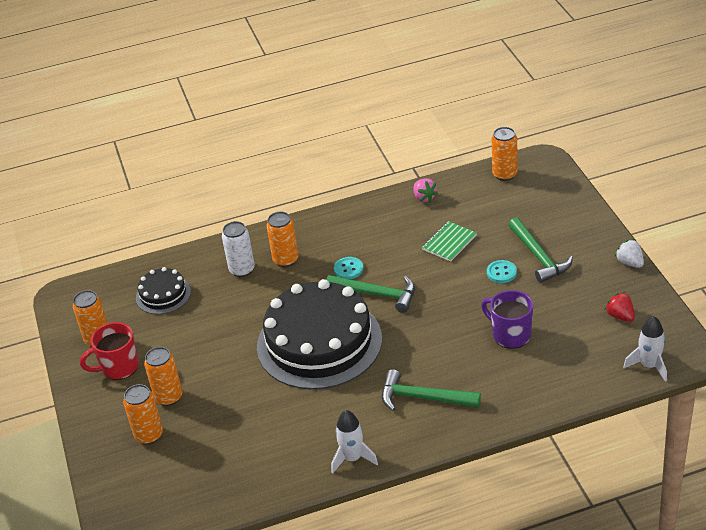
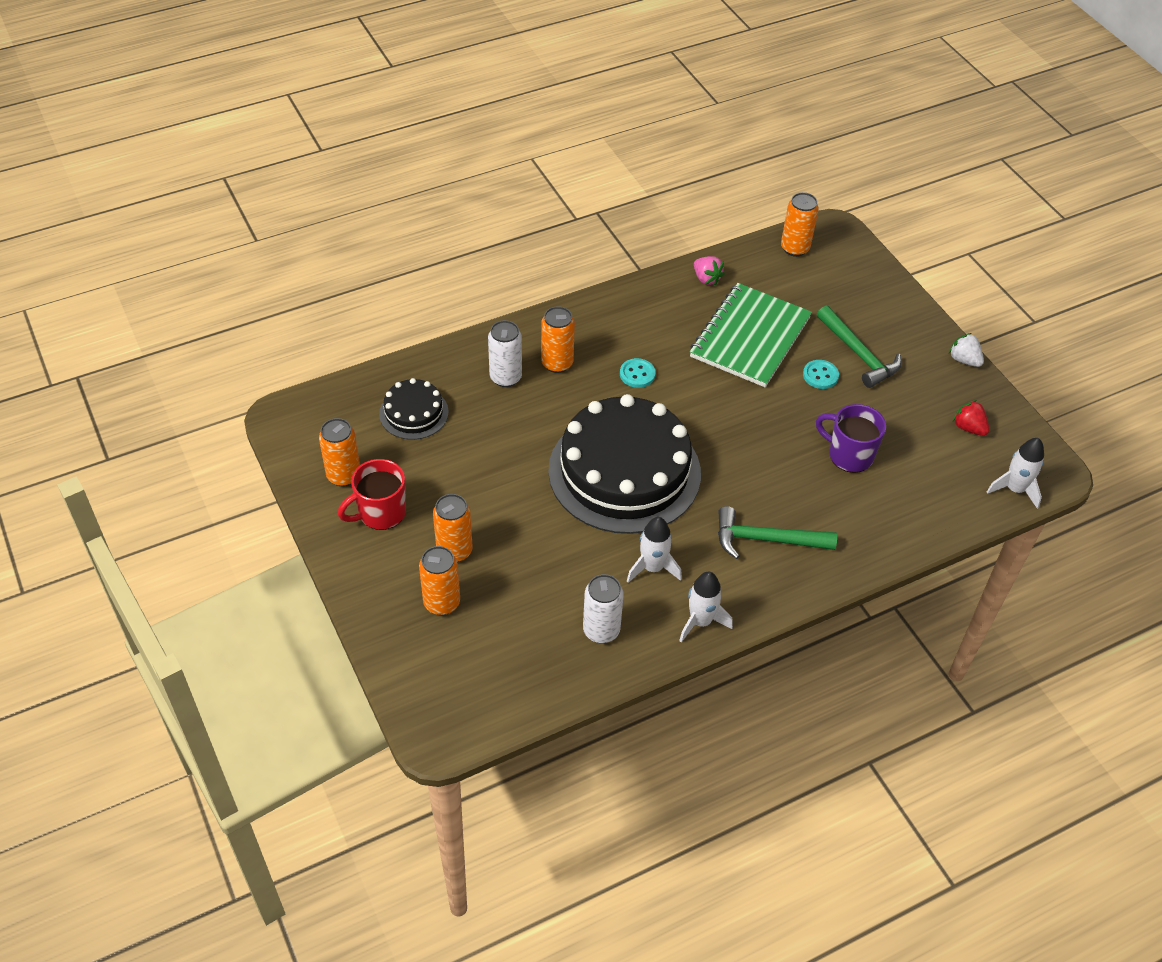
camera: 15 degrees left, 10 degrees up
(269, 461) = (601, 630): none -> white can
(323, 416) = (652, 568): none -> white rocket
(377, 294) = (680, 407): green hammer -> none
(449, 242) = (750, 337): green notebook -> green notebook, size x2.00

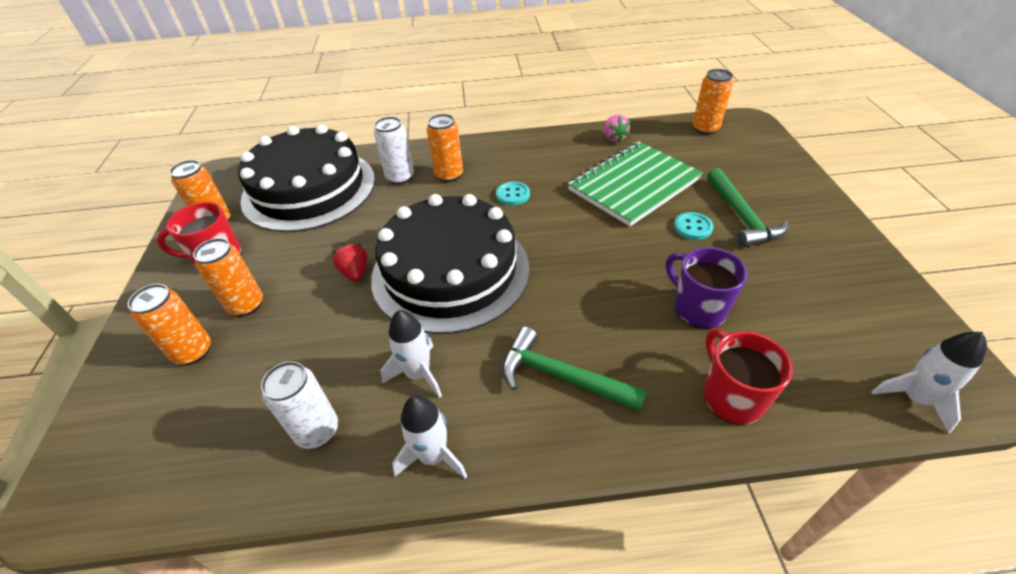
camera: 25 degrees right, 5 degrees down
(414, 413) = (309, 189): black cake -> black cake, size x2.15
(893, 521) = (731, 396): none -> red mug
(964, 360) = (864, 242): white strawberry -> none
(968, 428) = (858, 311): red strawberry -> red strawberry (355, 273)

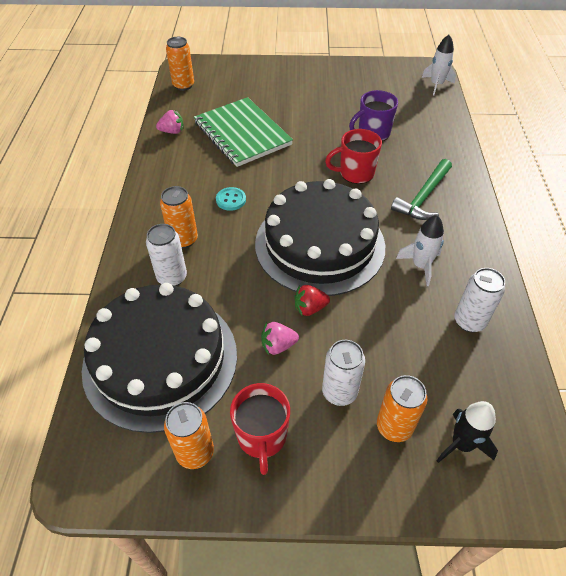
camera: 85 degrees left, 5 degrees up
(150, 414) = (461, 444): none -> black rocket
(246, 305) = (339, 392): orange can -> white can
(311, 255) = (278, 345): none -> pink strawberry
(433, 456) = (482, 259): white rocket -> none
(693, 227) = (299, 118): turquoise button -> none
(731, 396) = (436, 137): red mug -> red mug (355, 173)
(741, 216) = (293, 97): green hammer -> none

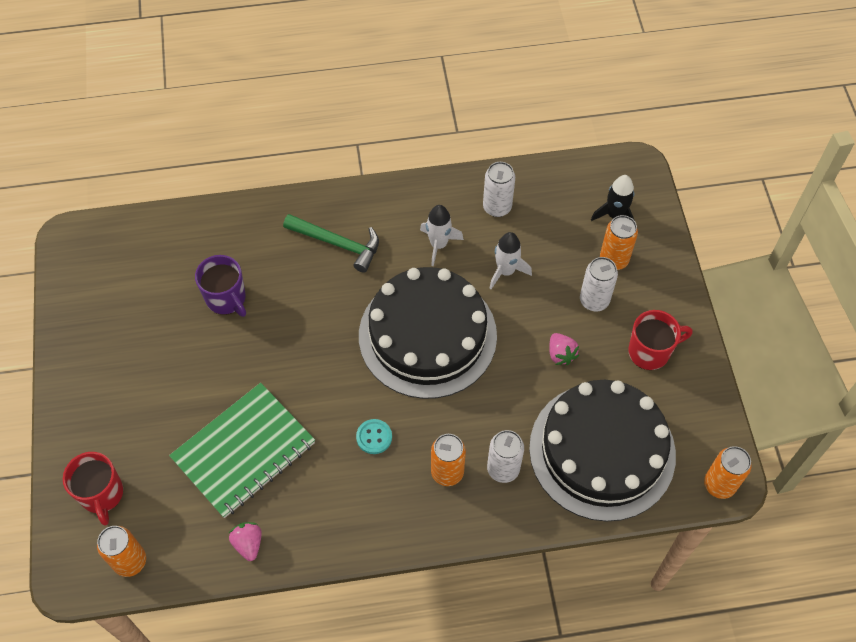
camera: 100 degrees left, 10 degrees up
(195, 452) = (678, 398): orange can -> orange can (719, 485)
(310, 308) = (512, 334): red strawberry -> none
(355, 173) = (307, 312): red mug -> red mug (102, 494)
(436, 85) = (111, 232): white rocket -> white rocket (506, 271)

